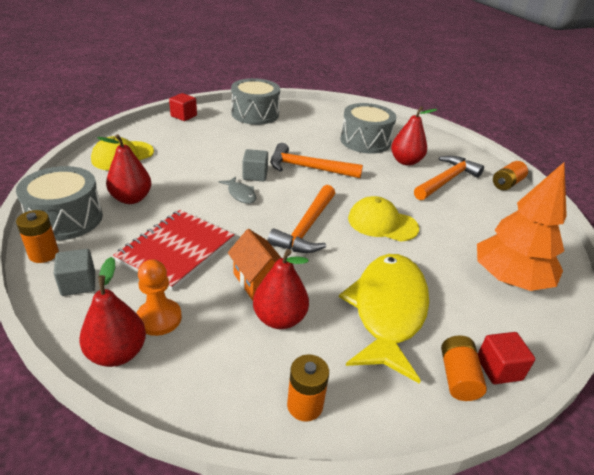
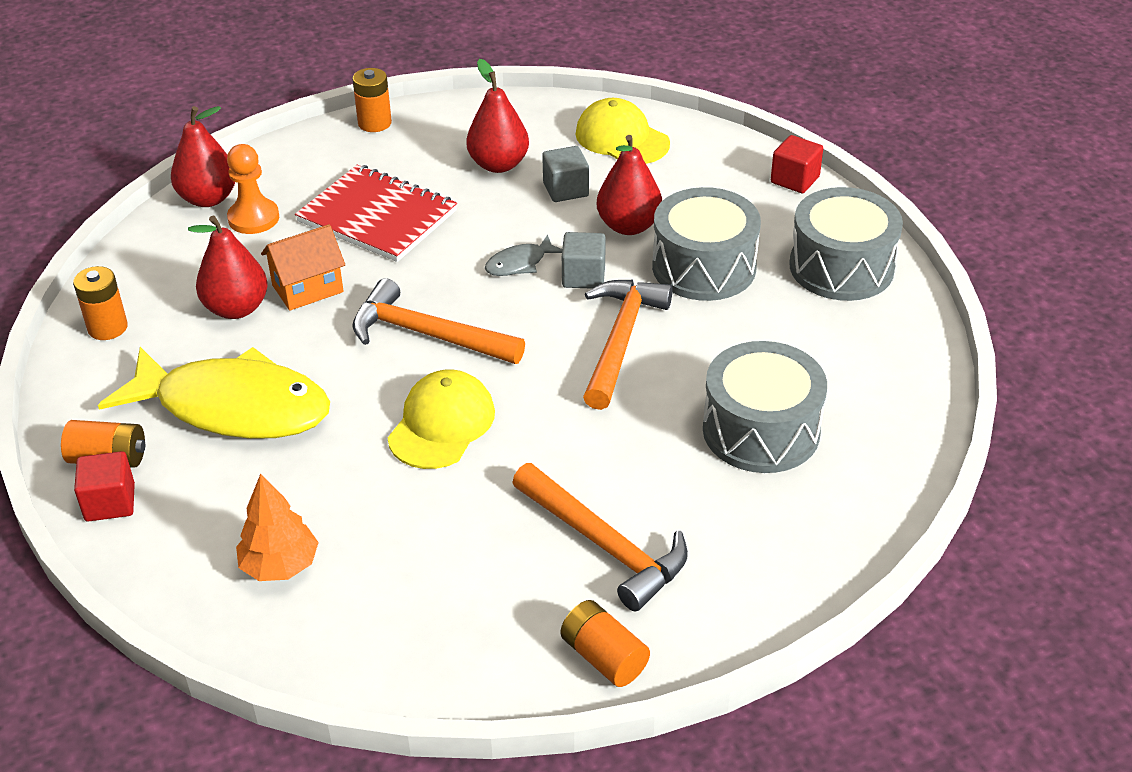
camera: 95 degrees right, 5 degrees up
(66, 219) = (447, 123): grey drum -> grey drum (704, 267)
(78, 283) = (319, 156): grey cube -> grey cube (566, 189)
(405, 161) = (677, 488): red pear -> red pear (628, 226)
(509, 279) = (280, 566): orange tree -> orange tree, size x0.57

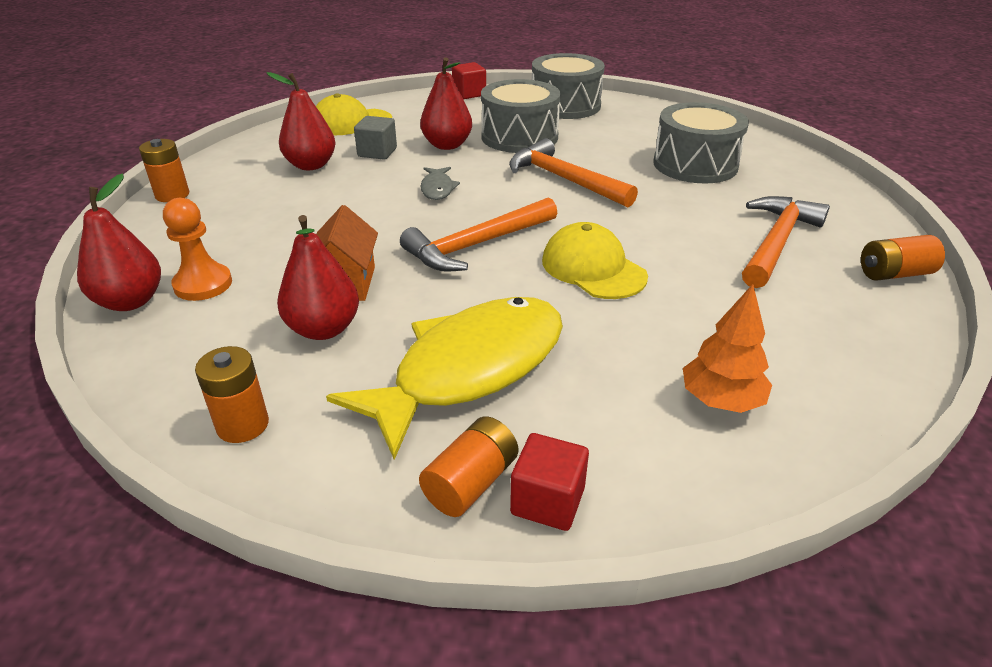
camera: 60 degrees left, 5 degrees down
(377, 217) = (297, 226): red notebook -> none
(583, 276) = (481, 172): grey cube -> none
(604, 545) = (776, 242): orange hammer -> orange hammer turned 45 degrees counterclockwise

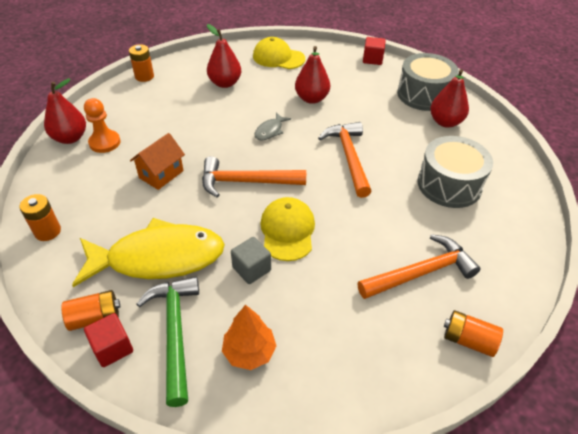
camera: 35 degrees right, 10 degrees up
(323, 329) = (125, 197): red pear -> red pear (445, 122)
(377, 152) = (268, 88): grey cube -> grey cube (251, 269)
(519, 137) = (362, 110): grey drum -> none
(606, 434) = (174, 333): none -> green hammer

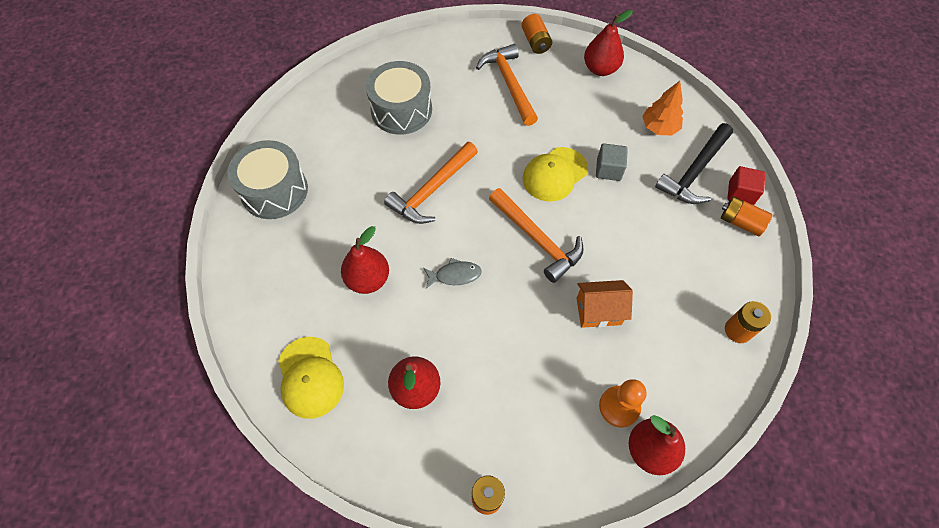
camera: 130 degrees left, 15 degrees up
(158, 258) = (665, 230): yellow fish -> none
(174, 333) = (694, 172): green hammer -> black hammer
(372, 59) = (233, 275): red cube -> none
(421, 272) = (509, 84): orange hammer -> orange hammer turned 45 degrees clockwise
(445, 122) = (311, 152): red pear -> red pear (600, 69)

